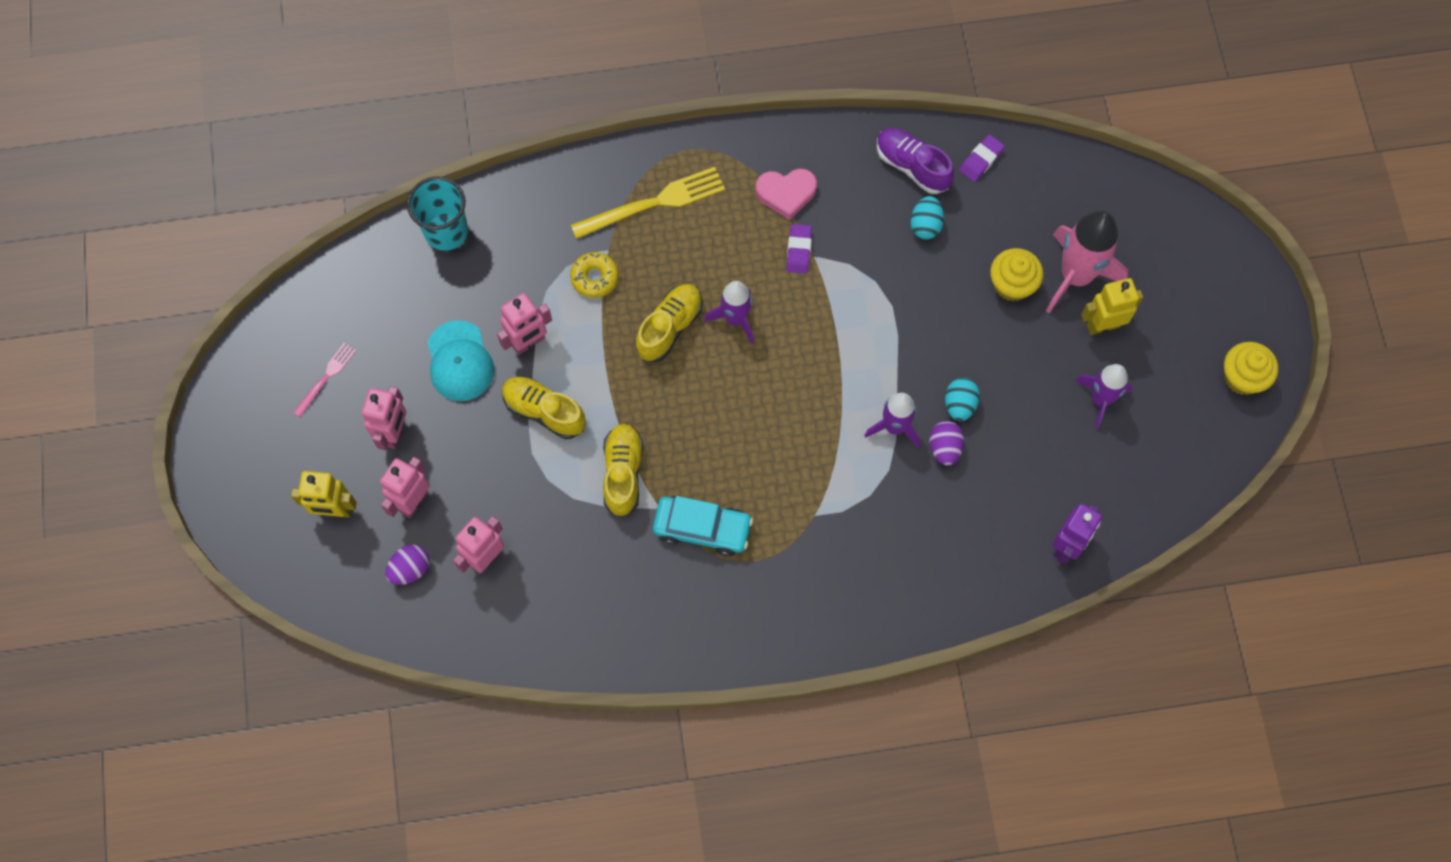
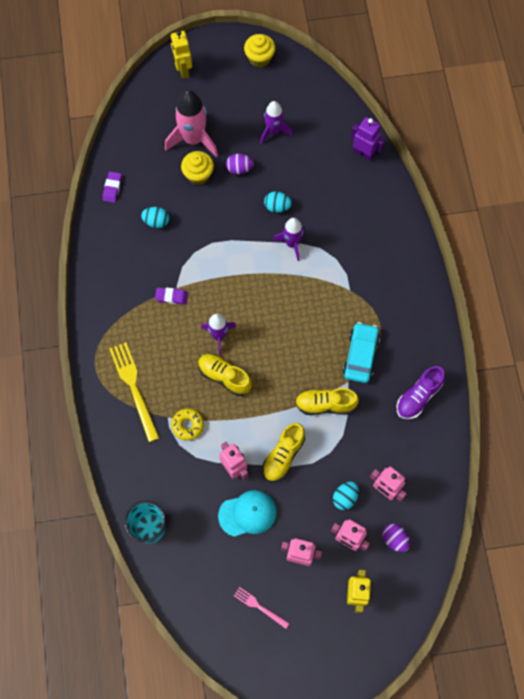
camera: 90 degrees left, 0 degrees up
(477, 499) = (345, 497): none -> turquoise egg
(786, 193) = (130, 304): pink heart -> none
(912, 166) = (114, 228): purple shoe -> purple shoe (418, 396)
(944, 448) = (305, 216): purple egg -> purple egg (239, 169)
(981, 160) = (112, 188): purple eraser -> purple eraser turned 60 degrees clockwise
(1102, 325) = (226, 127): yellow robot -> yellow robot (183, 70)

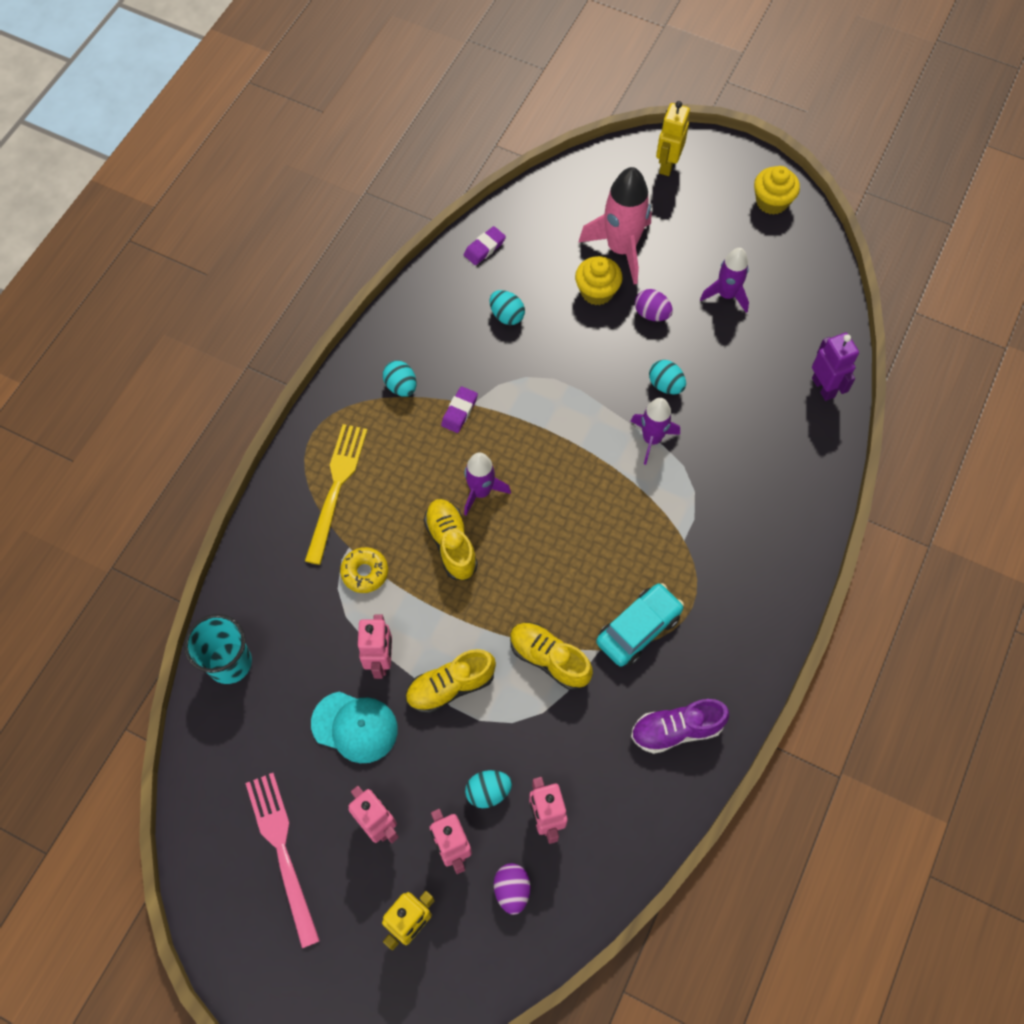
camera: 35 degrees right, 5 degrees down
(126, 304) = (401, 386): none -> turquoise egg
(171, 297) = (459, 411): purple eraser -> purple eraser turned 75 degrees clockwise
(259, 607) = (282, 851): pink fork -> pink fork, size x1.86

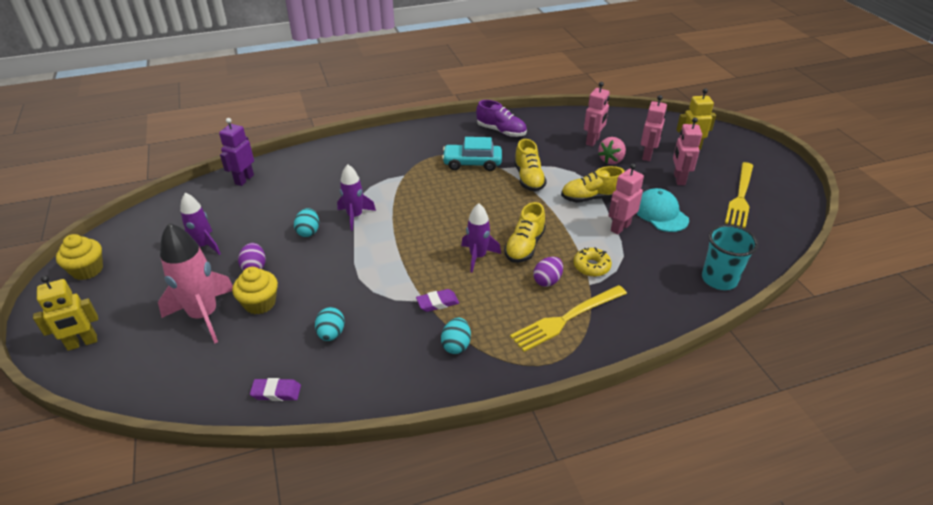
camera: 135 degrees left, 25 degrees down
(282, 851) = (740, 196): pink fork -> yellow fork
(451, 686) = (591, 198): yellow shoe -> yellow shoe turned 150 degrees clockwise
(488, 792) = (611, 160): turquoise egg -> pink strawberry
(512, 890) = (632, 133): purple egg -> purple egg (547, 281)

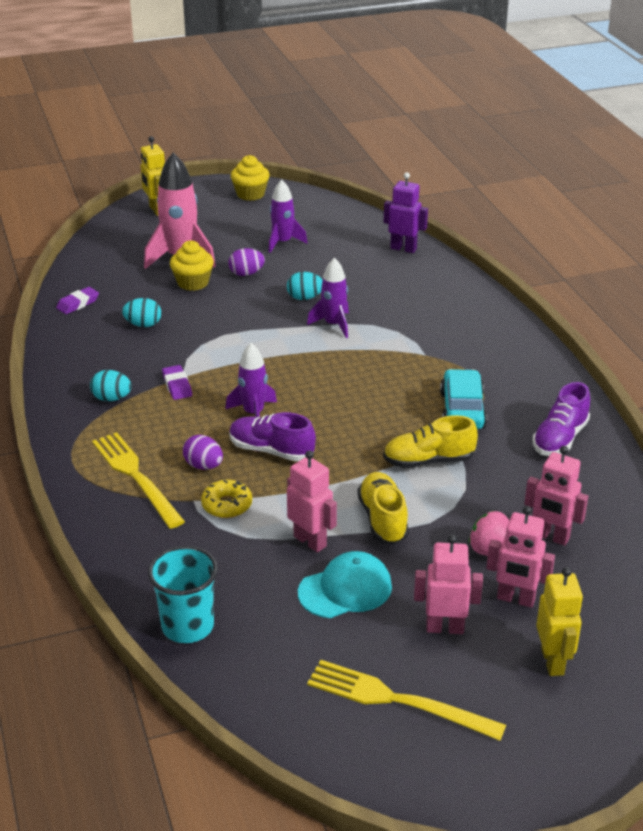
camera: 90 degrees right, 5 degrees down
(276, 392) = (78, 304): purple eraser -> purple eraser turned 45 degrees clockwise
(524, 246) = (271, 451): yellow shoe -> purple shoe

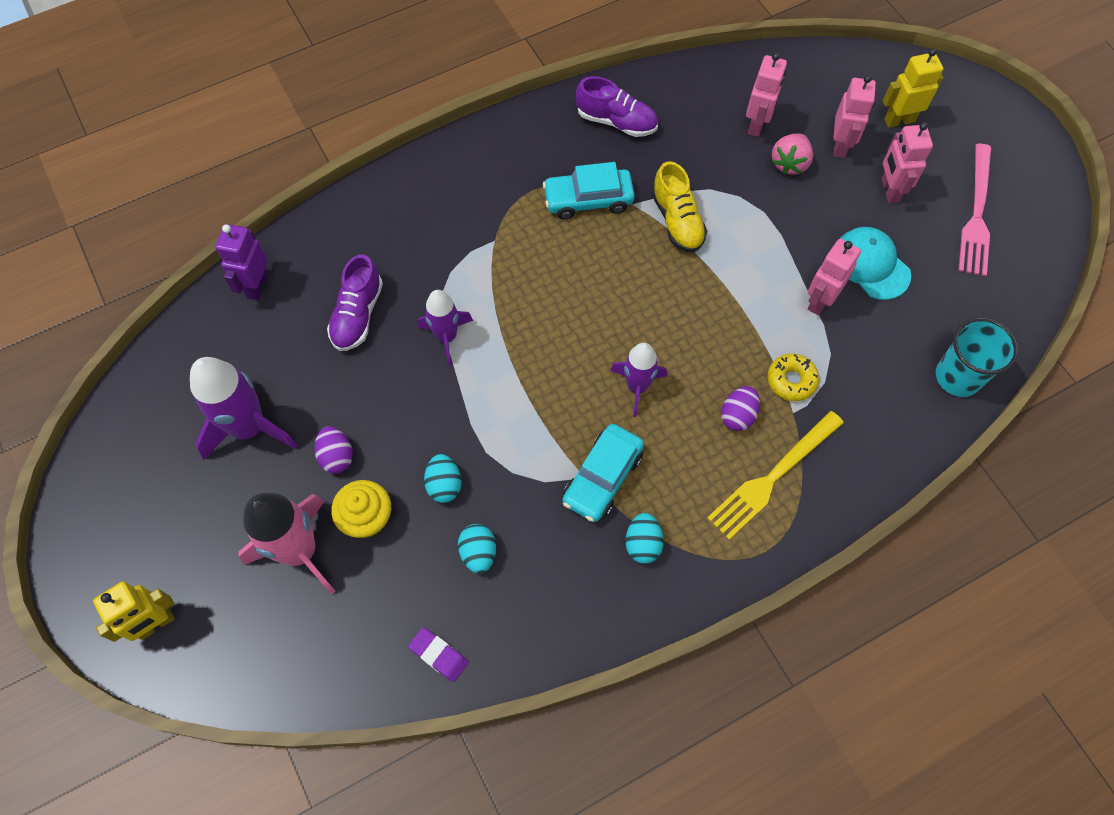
camera: 100 degrees left, 30 degrees up
(177, 386) = (602, 478): purple eraser -> turquoise car
(250, 194) = (102, 499): yellow cupcake -> none
(271, 451) = (696, 357): purple shoe -> purple shoe (358, 315)
(283, 242) = (249, 428): purple rocket -> purple rocket, size x1.61
(305, 298) = (389, 377): turquoise egg -> turquoise egg (444, 485)
(383, 519) = (772, 248): yellow shoe -> none
(397, 700) = (976, 214): yellow fork -> pink fork

